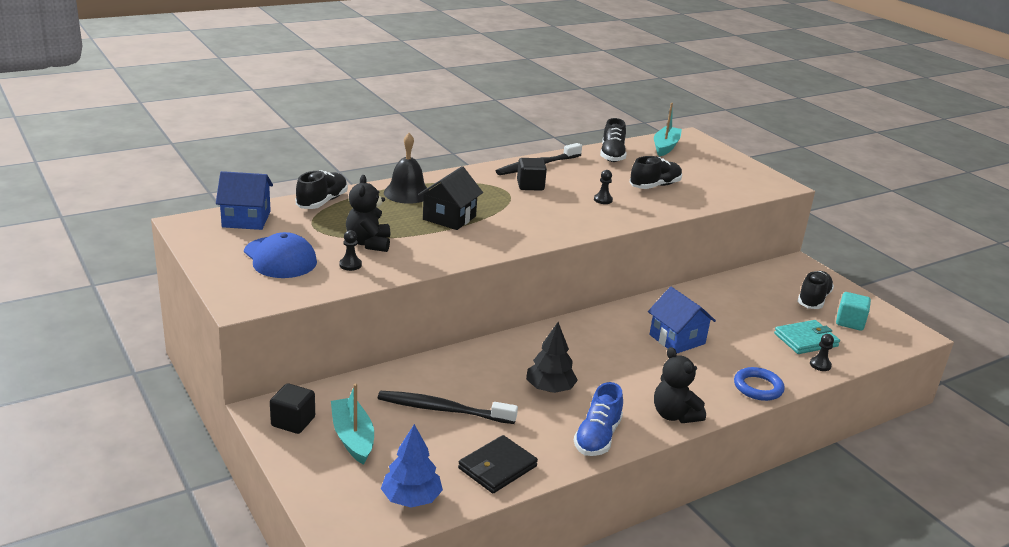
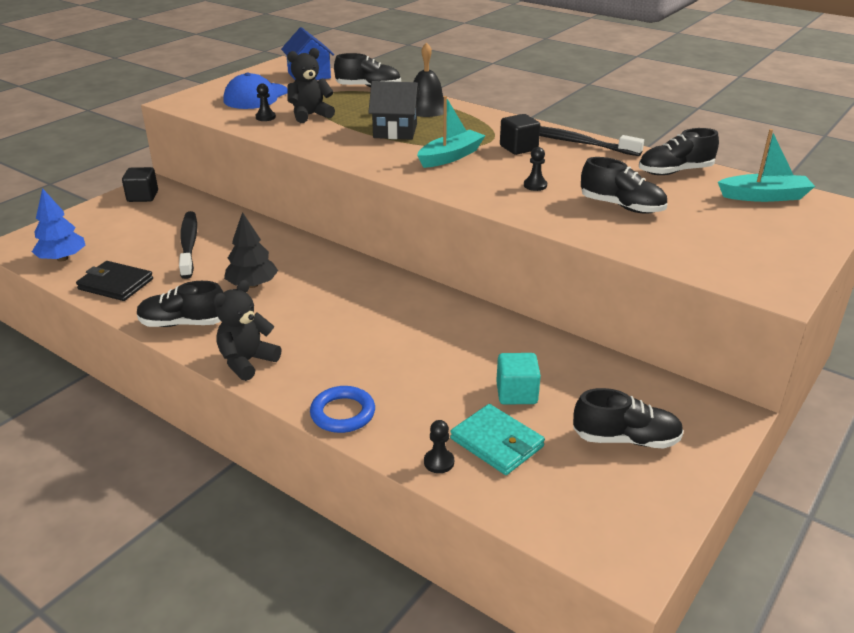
camera: 70 degrees right, 5 degrees up
(352, 437) = (132, 220): turquoise boat -> turquoise boat (450, 156)
(597, 437) = (183, 323): blue shoe -> black shoe
(677, 339) = (407, 341): blue house -> none
(850, 322) = (592, 483): turquoise cube -> turquoise cube (516, 393)

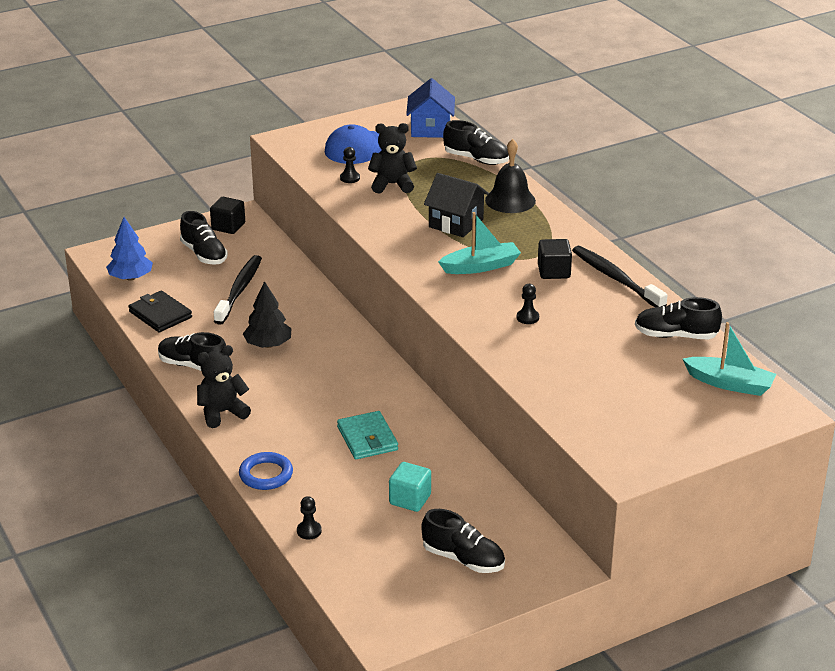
camera: 25 degrees right, 0 degrees up
(496, 443) = (362, 531): turquoise wallet -> turquoise wallet (367, 438)
(621, 206) = (583, 359): black shoe -> black shoe (204, 254)

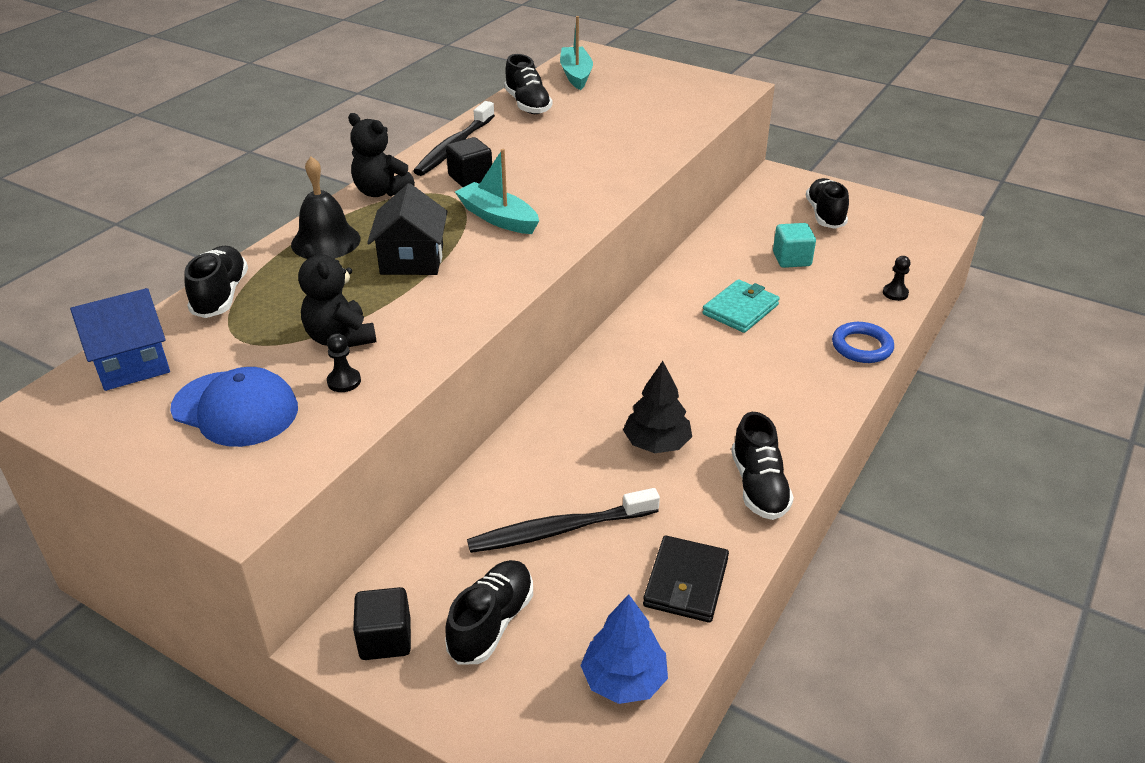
camera: 120 degrees left, 5 degrees up
(222, 413) = (811, 419): black teddy bear -> black teddy bear (381, 192)
(527, 317) = (571, 170): black pawn -> none

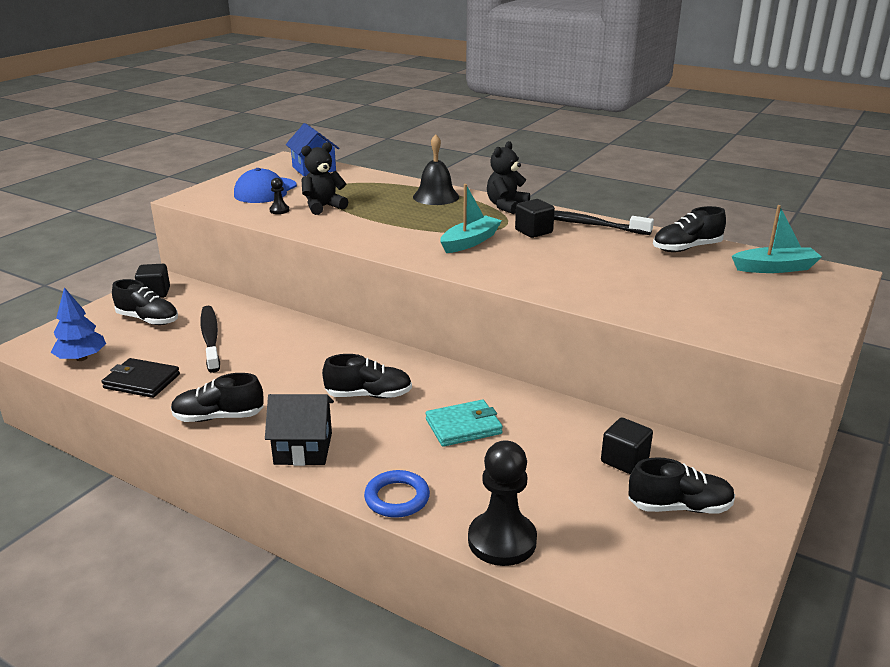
camera: 90 degrees right, 10 degrees down
(221, 296) = (375, 179): black shoe -> black shoe (368, 395)
(412, 260) = (410, 219): black house -> black house (303, 448)
(656, 443) = (282, 375): black tree -> none
(740, 309) = (463, 426): turquoise wallet -> turquoise wallet turned 60 degrees counterclockwise
(772, 231) = (624, 460): none -> black cube
(791, 259) = (565, 468): turquoise cube -> none
(895, 293) = (502, 540): black pawn -> black pawn, size x2.24

